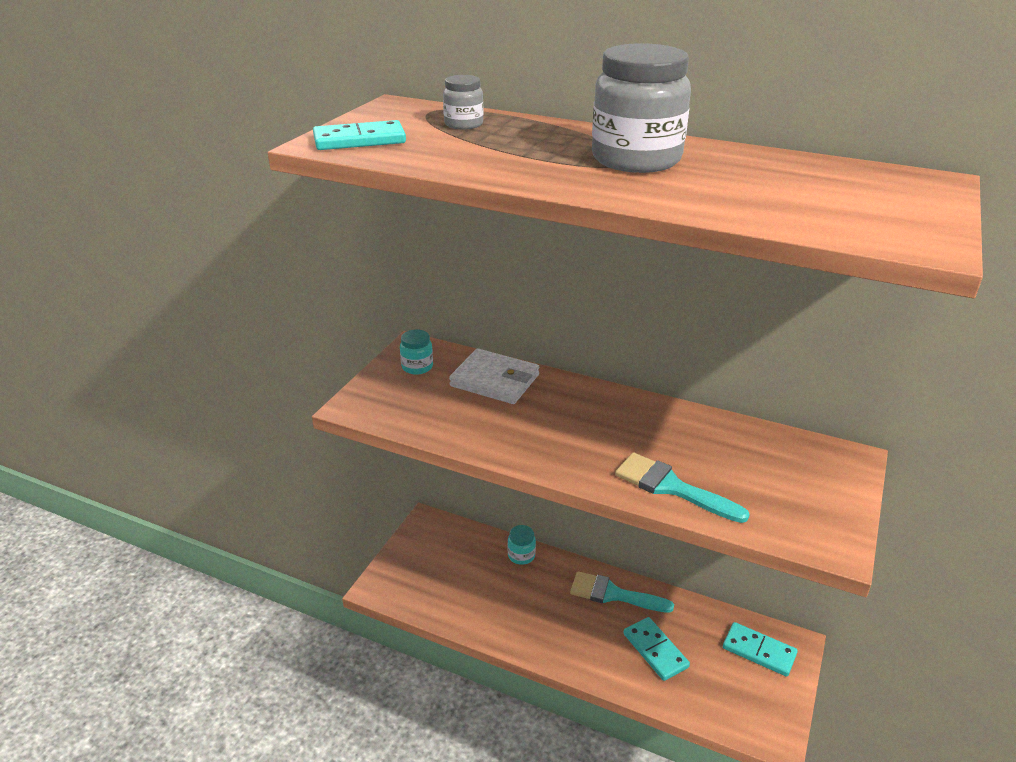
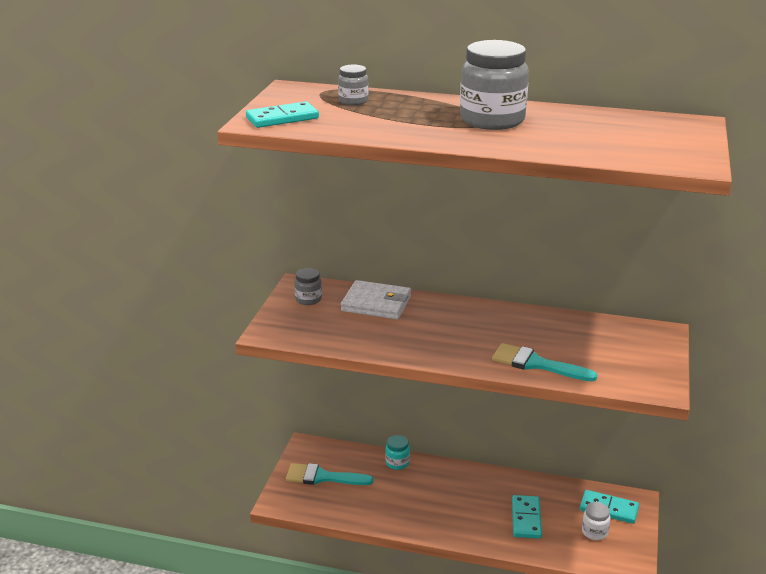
camera: 10 degrees left, 5 degrees down
(417, 367) = (308, 299): turquoise jar -> grey jar
(613, 594) = (482, 483): turquoise brush -> turquoise brush (322, 477)
(655, 650) = (526, 519): turquoise domino -> turquoise domino turned 45 degrees clockwise
(736, 681) = (594, 532): none -> white jar

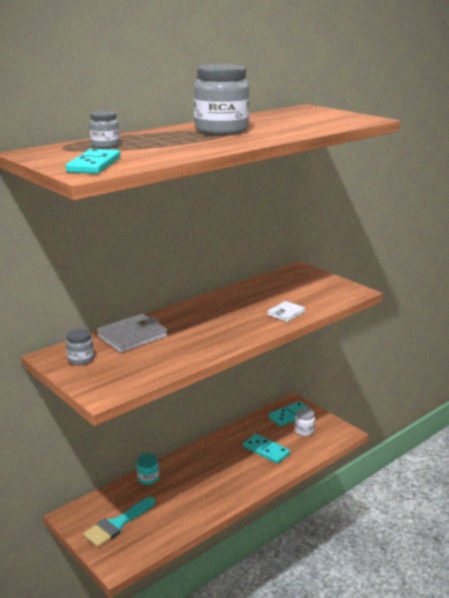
camera: 55 degrees left, 5 degrees down
(536, 364) = (286, 313): turquoise brush -> white wallet

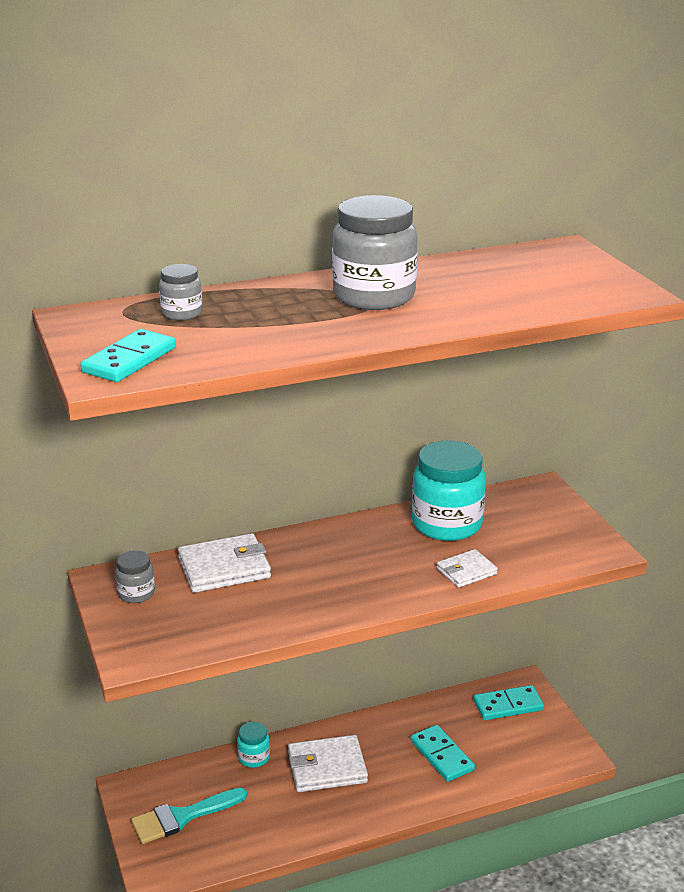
camera: 20 degrees right, 5 degrees up
(199, 473) = (327, 767): none -> white wallet
(257, 293) = (447, 524): none -> turquoise jar
(304, 431) = (516, 737): white jar -> none

